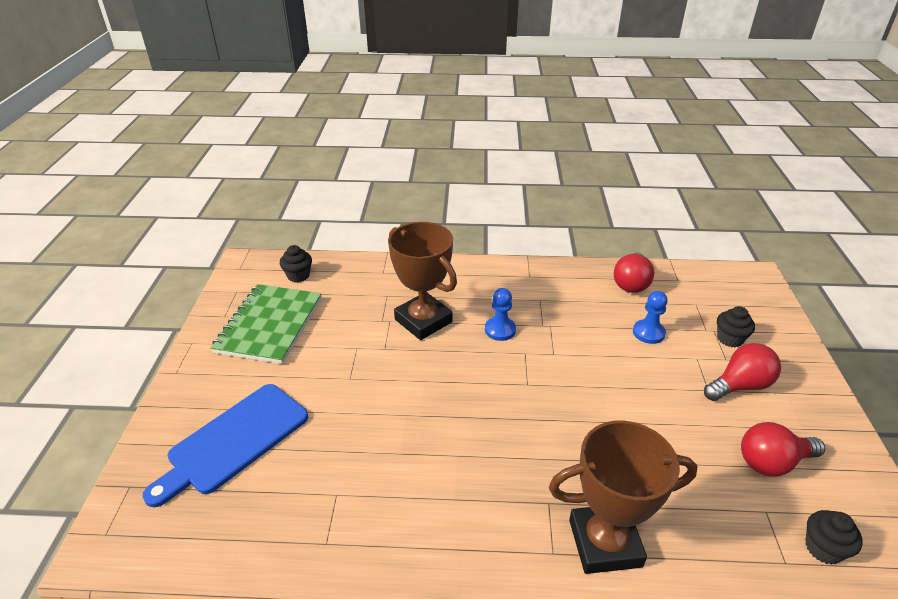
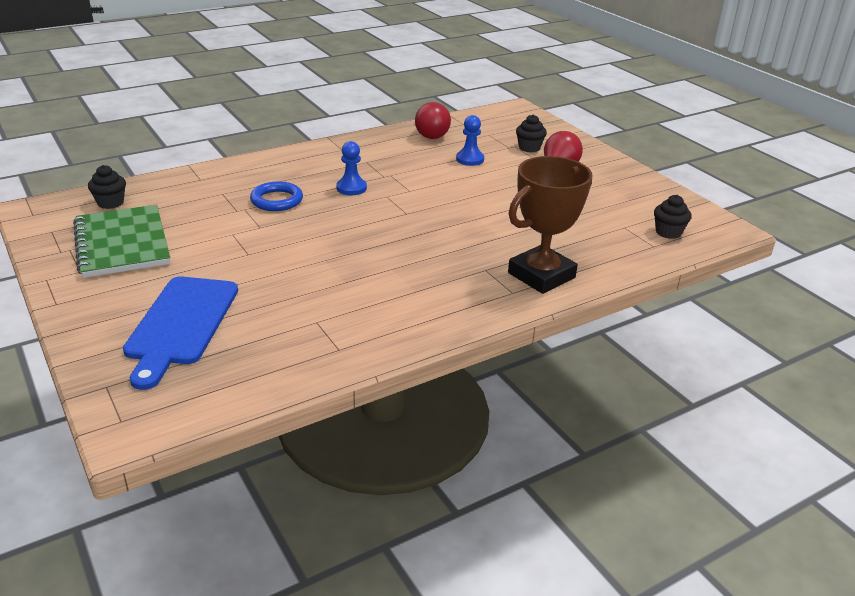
camera: 35 degrees left, 5 degrees down
(423, 321) = (277, 200): brown trophy -> blue ring
(772, 462) = (608, 203): red light bulb -> none

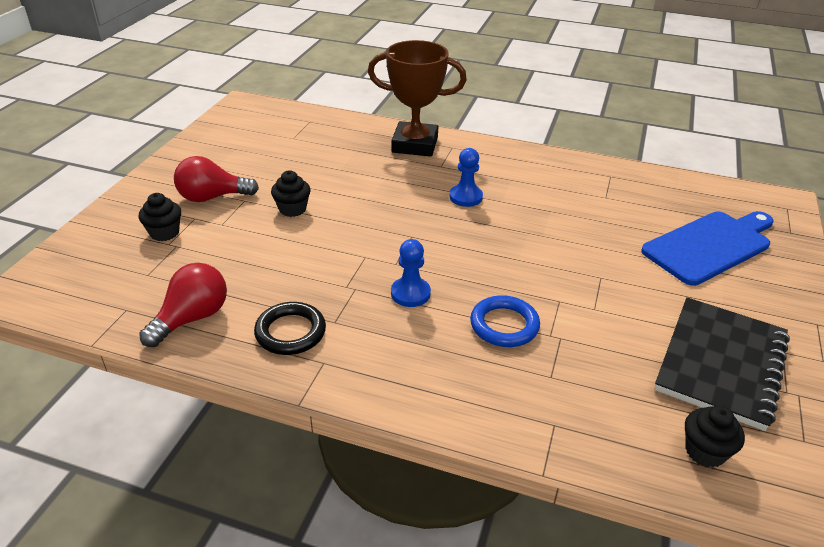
camera: 130 degrees left, 5 degrees up
(122, 244) = (720, 363): green notebook -> black notebook
(378, 150) = (290, 332): none -> black ring
(470, 159) = (242, 255): blue pawn -> blue pawn (465, 197)
(668, 232) = (279, 121): black cupcake -> black cupcake (292, 209)

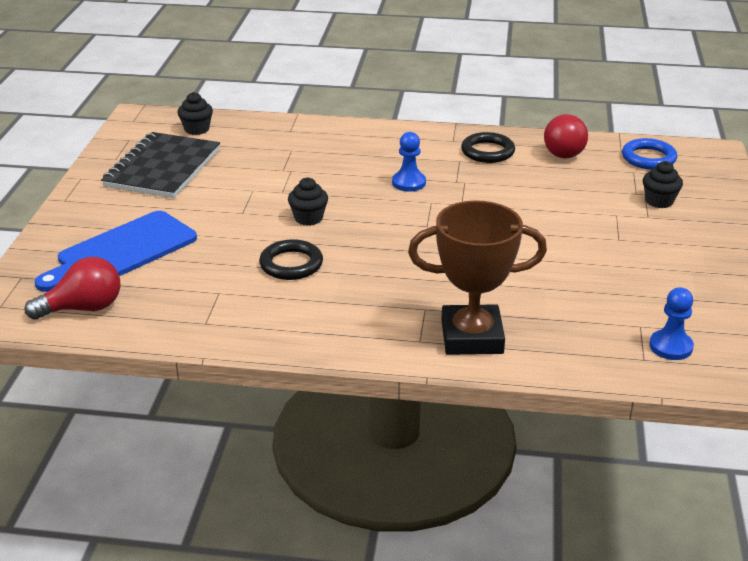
camera: 170 degrees right, 5 degrees down
(212, 197) = (654, 237): red light bulb -> red light bulb (83, 308)
(292, 209) = (561, 236): black cupcake -> black cupcake (308, 218)
(465, 197) = (383, 271): blue pawn -> blue pawn (670, 346)
(504, 325) = (327, 172): blue ring -> blue ring (648, 158)
(546, 213) = (291, 264): none -> black ring

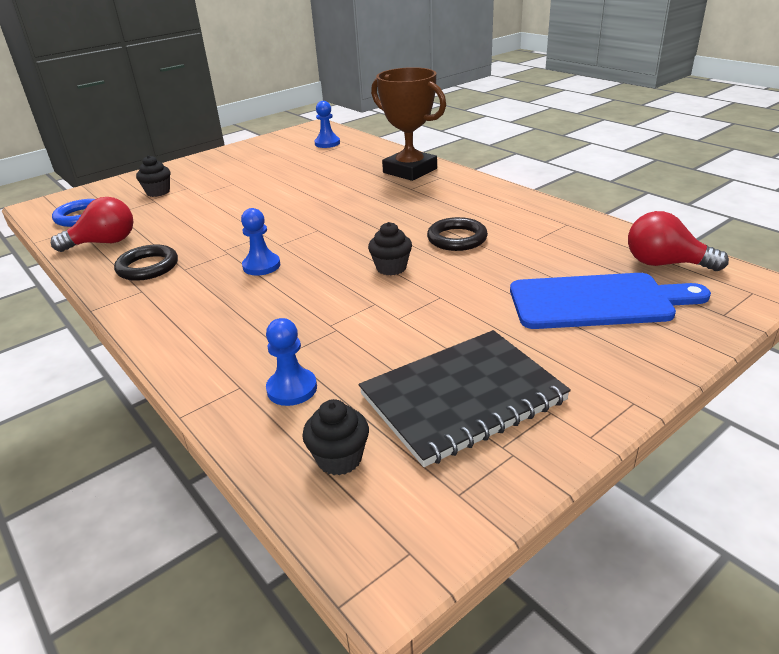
camera: 135 degrees left, 0 degrees up
(260, 139) = (292, 389): none -> blue pawn

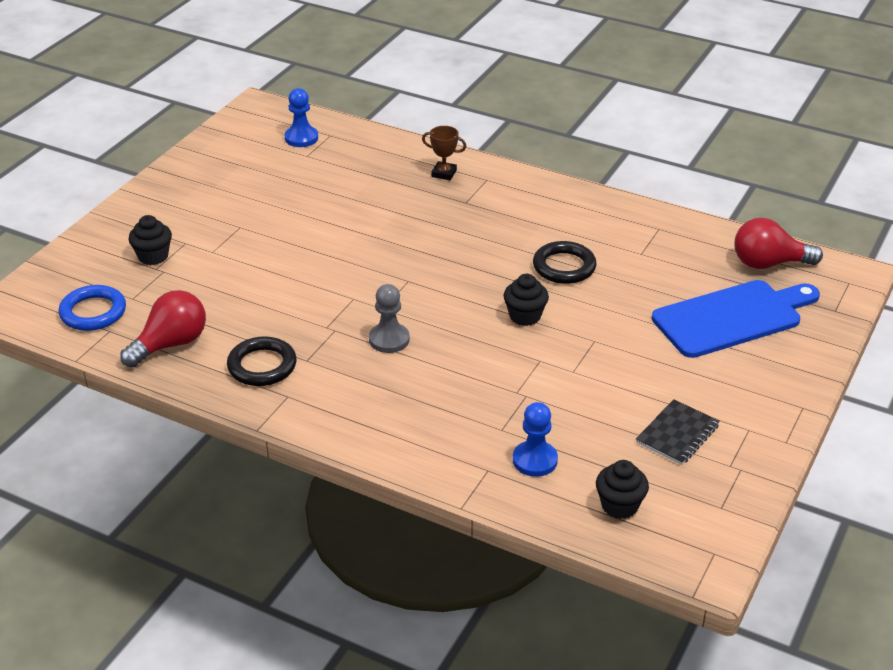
camera: 25 degrees left, 5 degrees up
(261, 266) = (389, 339): blue pawn -> grey pawn
(410, 171) = (444, 173): brown trophy -> brown trophy, size x0.42
(462, 398) = (677, 434): black notebook -> black notebook, size x0.52

